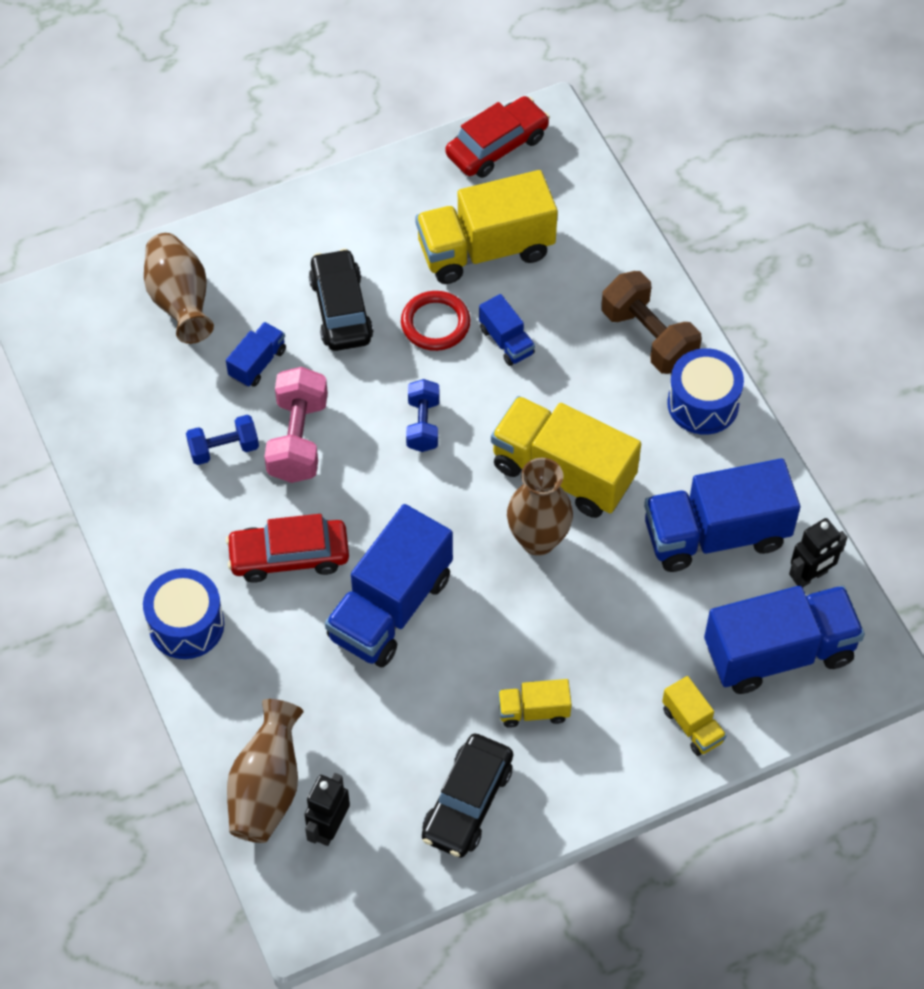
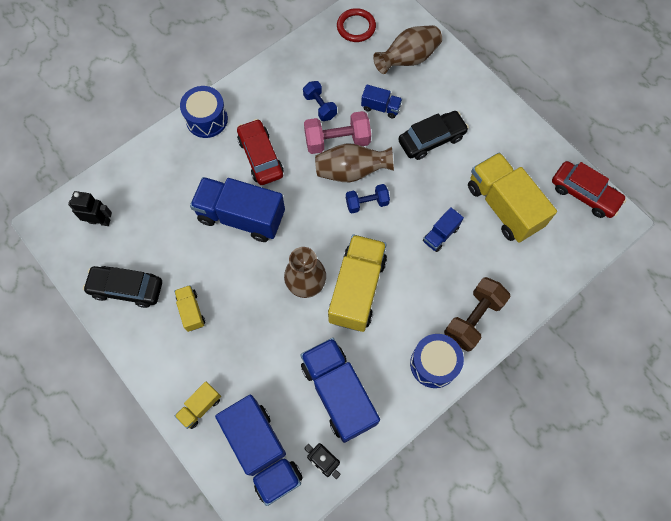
camera: 75 degrees right, 10 degrees up
(267, 788) = (117, 184): brown vase -> brown vase (351, 171)
(435, 323) = (439, 192): red ring -> red ring (356, 27)

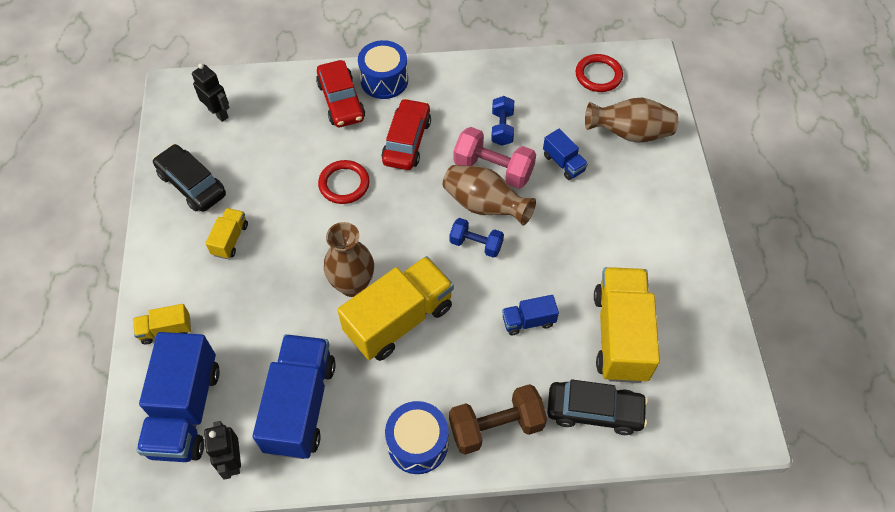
camera: 35 degrees right, 10 degrees down
(241, 217) = (344, 184): blue truck -> red ring
(431, 139) = (593, 223): black car -> black car (594, 411)
(584, 194) = (726, 379): red car -> red car (341, 101)

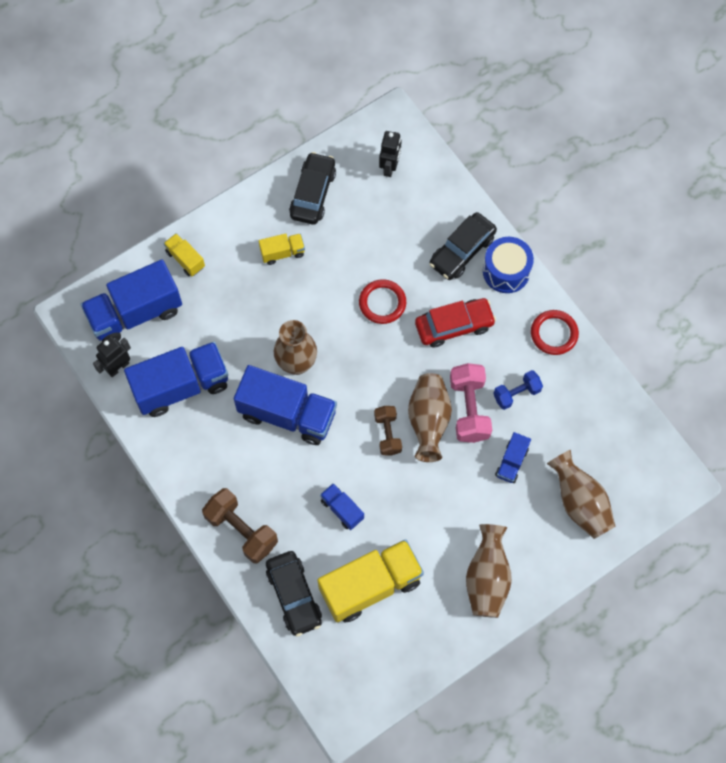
camera: 60 degrees right, 10 degrees up
(341, 101) = (462, 251): red car -> black car
(399, 319) = (287, 414): yellow truck -> blue truck
(418, 444) = (198, 482): blue drum -> none
(476, 244) = (387, 434): blue dumbbell -> brown dumbbell
(598, 75) = (630, 445): red ring -> red ring (554, 333)
(663, 235) = (487, 578): none -> brown vase

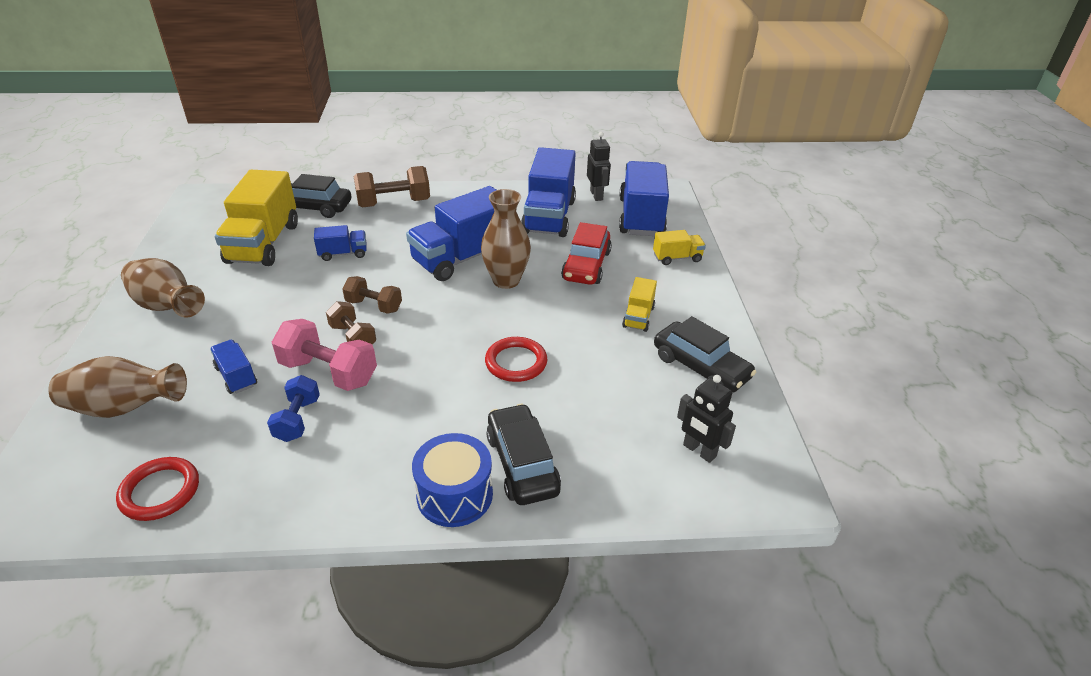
camera: 120 degrees right, 30 degrees down
(428, 421) = (353, 337): brown vase -> brown dumbbell
(454, 326) = (432, 407): red car -> red car (586, 265)
(554, 333) = (324, 498): red ring -> red ring (160, 491)

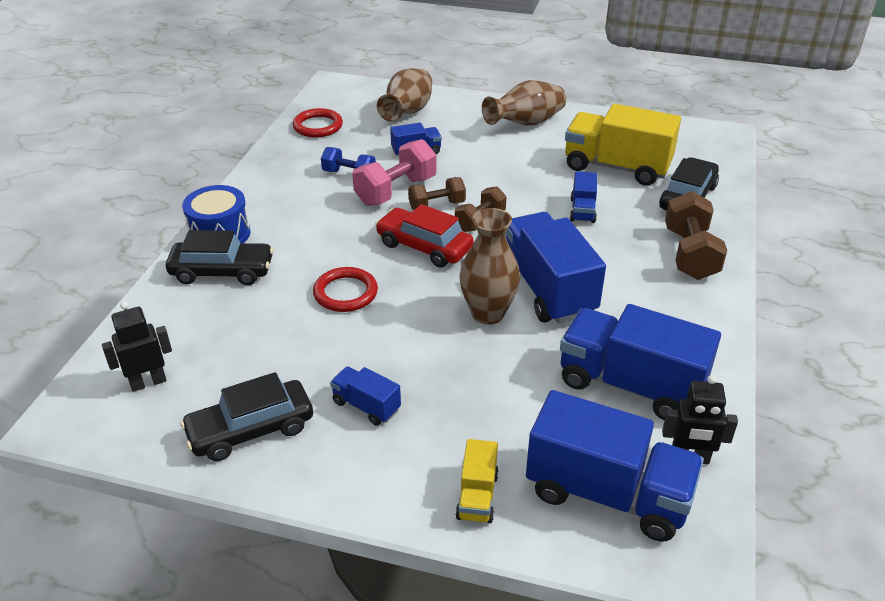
camera: 110 degrees right, 0 degrees up
(586, 265) = (493, 390): red car -> red car (424, 246)
(638, 317) = (366, 406): yellow truck -> blue truck

